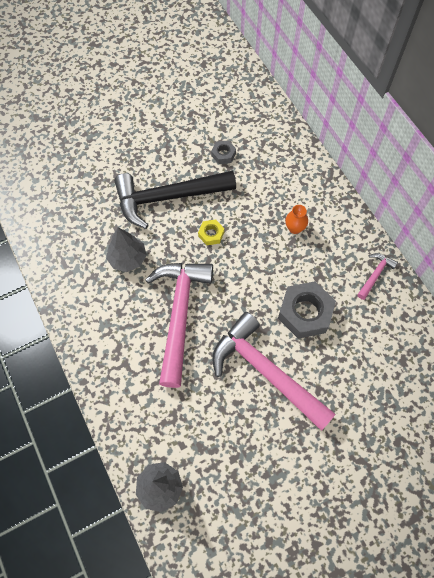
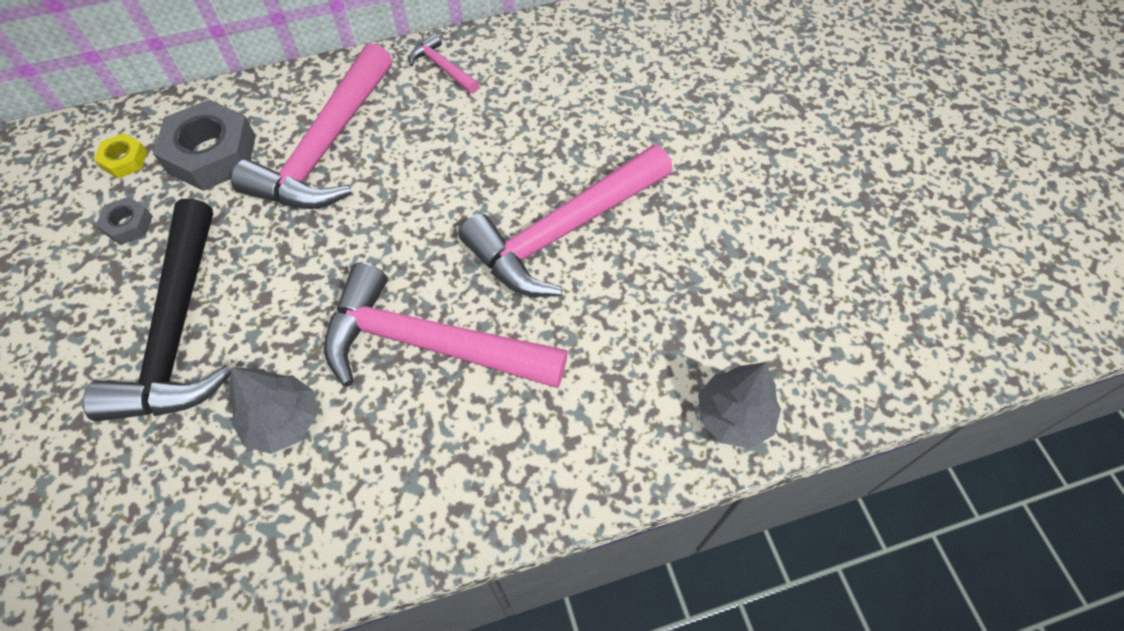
camera: 80 degrees left, 5 degrees down
(211, 234) = (287, 270): yellow nut -> yellow nut (124, 160)
(294, 228) = (325, 148): orange vase -> pink hammer
(305, 313) = (478, 162): grey nut -> grey nut (212, 154)

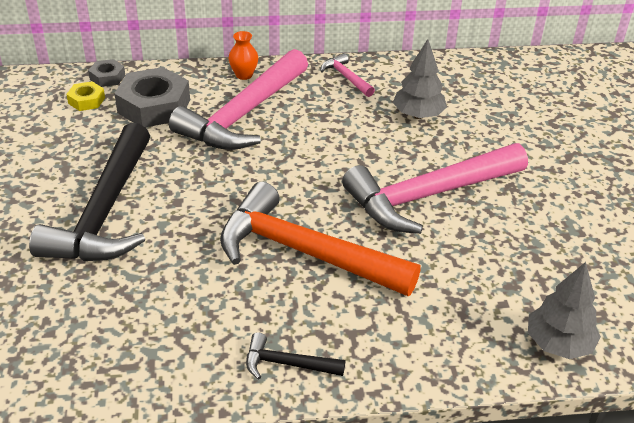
camera: 10 degrees right, 20 degrees down
(128, 224) = (81, 140): grey nut -> grey nut (107, 77)
(283, 421) = (176, 283): grey tree -> grey tree (418, 115)
(316, 85) = (244, 75): none -> orange vase
(429, 344) = (304, 252): pink hammer -> orange hammer
(432, 511) = (287, 364): none -> black hammer

